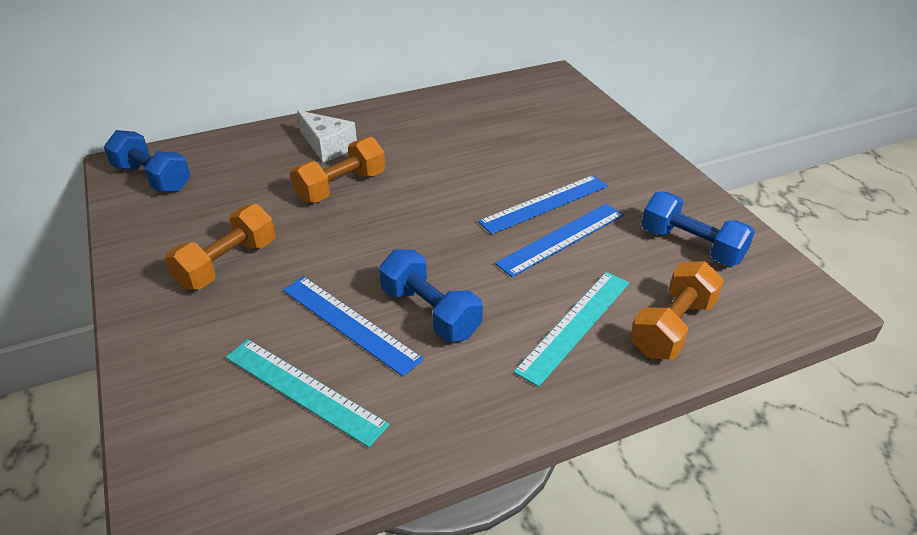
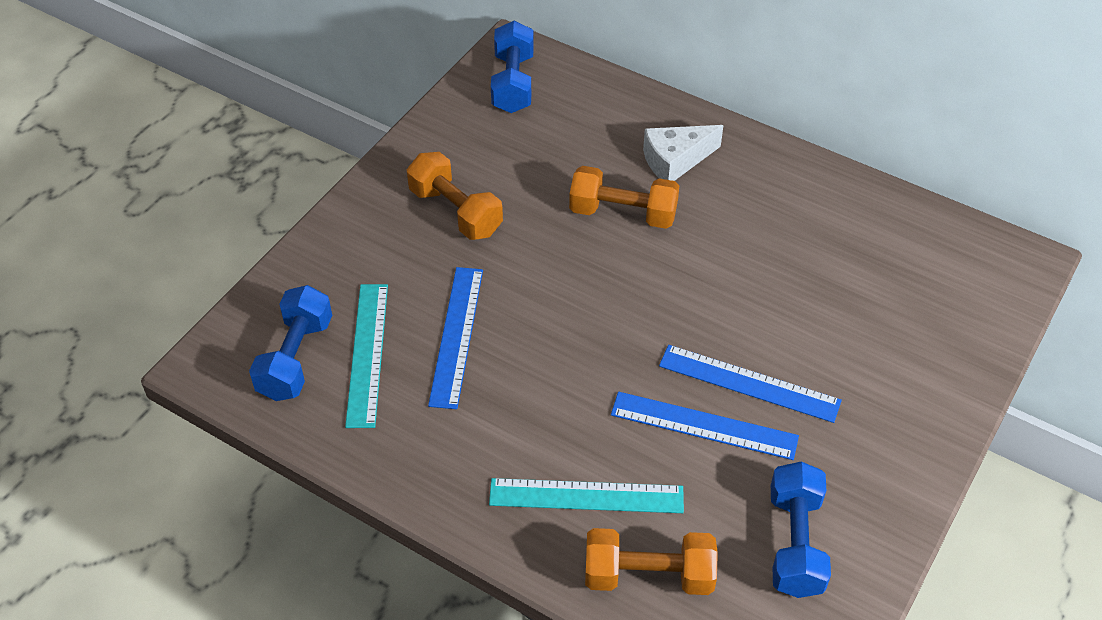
camera: 55 degrees right, 10 degrees up
(227, 264) = (455, 211): orange dumbbell -> orange dumbbell turned 45 degrees clockwise
(327, 146) = (675, 161): white cheese -> white cheese turned 60 degrees clockwise
(430, 312) = (514, 381): blue dumbbell -> blue dumbbell (296, 358)

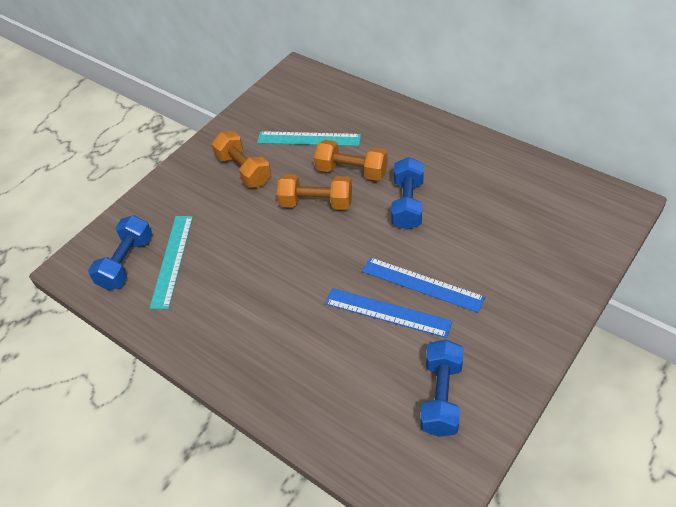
camera: 10 degrees right, 0 degrees up
(456, 336) = (231, 249): blue ruler -> none
(513, 83) = (293, 90): blue dumbbell -> blue dumbbell (407, 204)
(586, 496) = (300, 359): turquoise ruler -> turquoise ruler (308, 139)
(648, 575) = (335, 416): orange dumbbell -> orange dumbbell (316, 203)
(675, 161) = (391, 138): white cheese -> none

